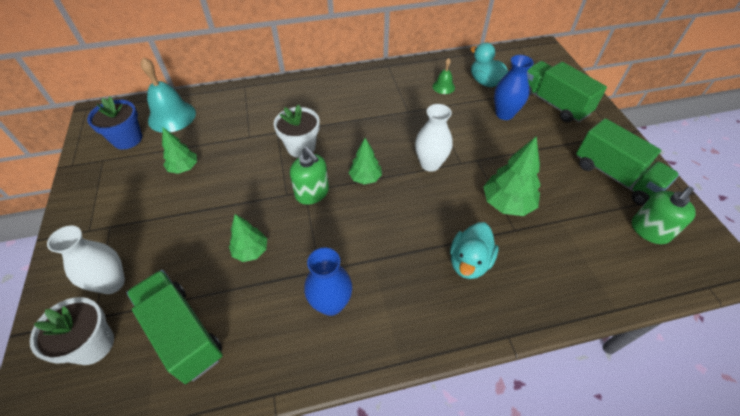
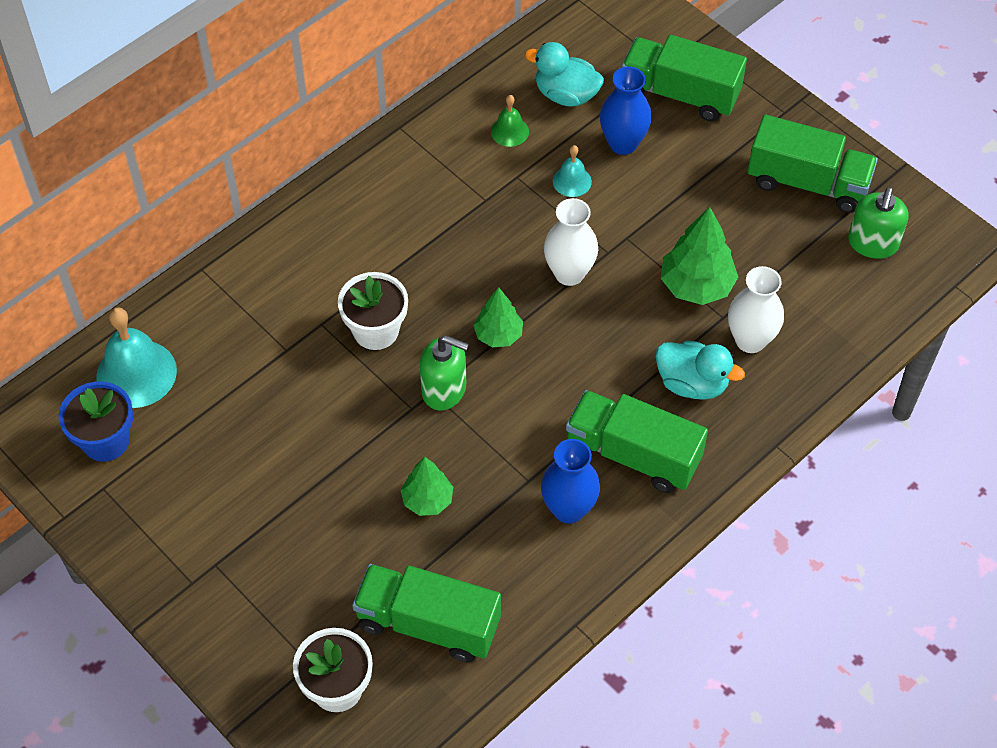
camera: 30 degrees left, 5 degrees up
(112, 283) = (291, 621): white vase -> white vase (750, 340)
(184, 168) = (236, 441): green tree -> none
(399, 289) = (633, 454): none -> green truck
(462, 120) = (572, 181): none -> turquoise bell
(469, 262) = (692, 383): turquoise duck -> turquoise duck turned 60 degrees counterclockwise

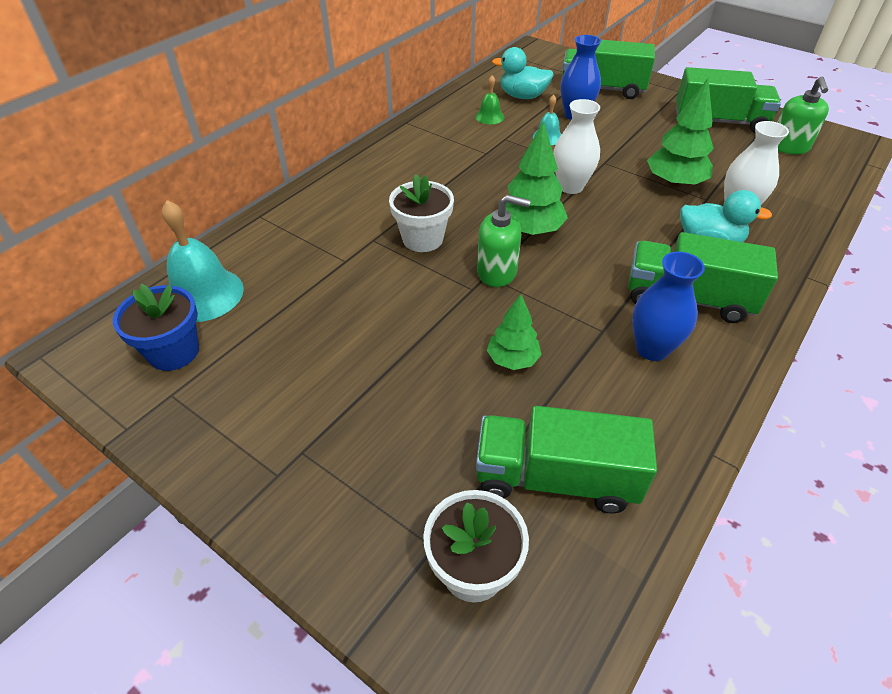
camera: 10 degrees left, 10 degrees down
(498, 335) = (530, 230): green tree -> green tree, size x1.57

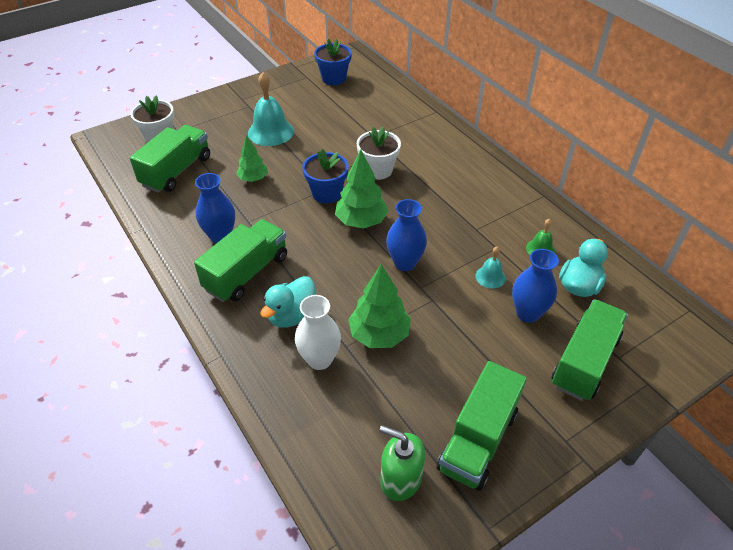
camera: 110 degrees right, 0 degrees up
(204, 294) = (371, 88): turquoise bell -> turquoise bell (270, 132)
(497, 272) = (327, 193): green soap dispenser -> blue flower pot
(570, 186) = (405, 263): white vase -> blue vase

